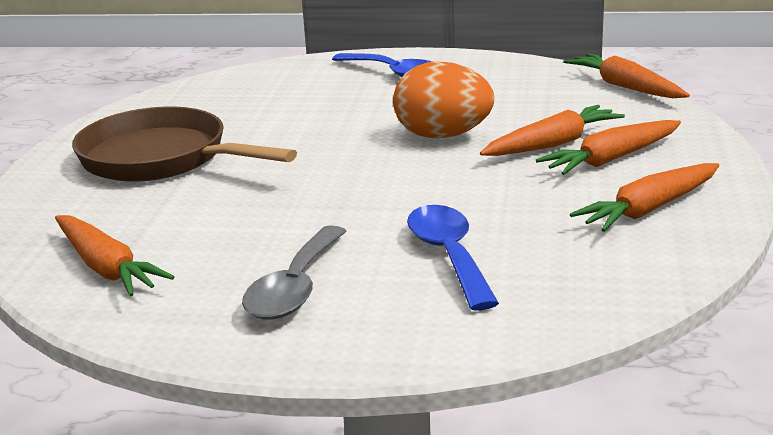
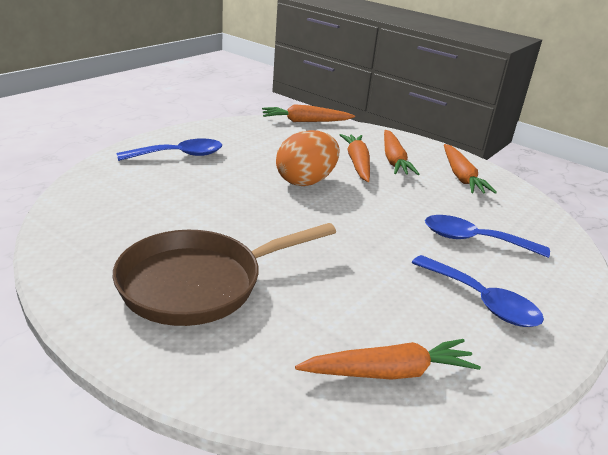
camera: 65 degrees left, 5 degrees up
(295, 288) = (482, 301): grey spoon -> blue spoon

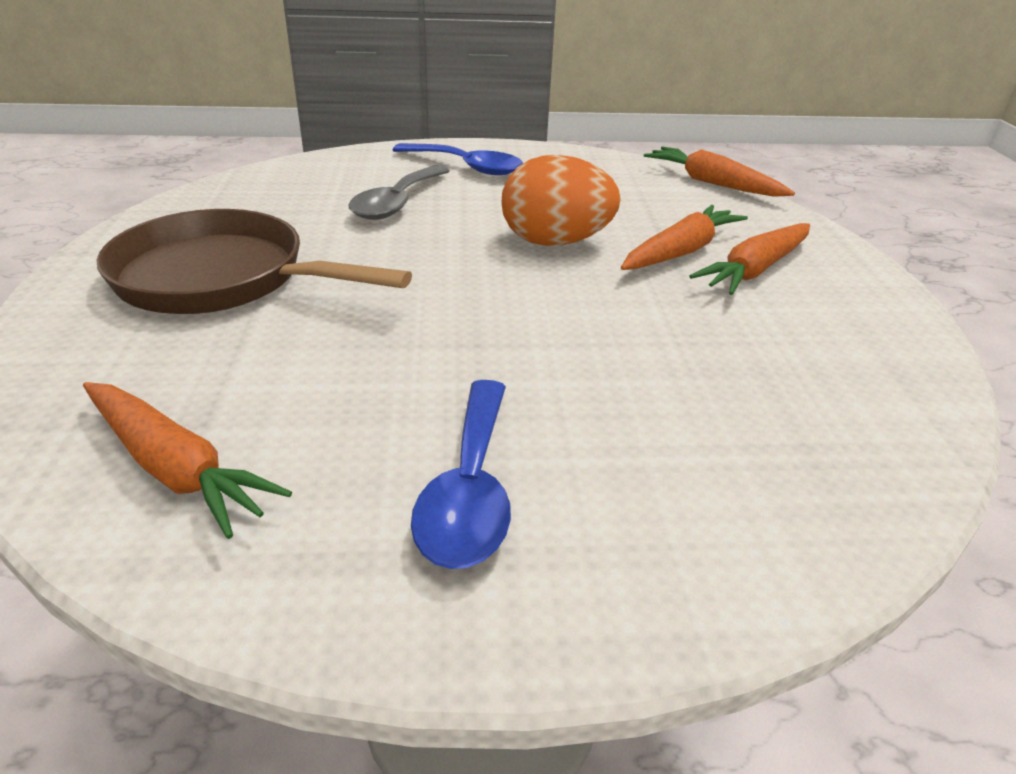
camera: 50 degrees right, 5 degrees up
(190, 193) = (397, 203): none -> grey spoon
(461, 177) = (840, 336): orange carrot -> none
(474, 240) = (651, 418): blue spoon -> none

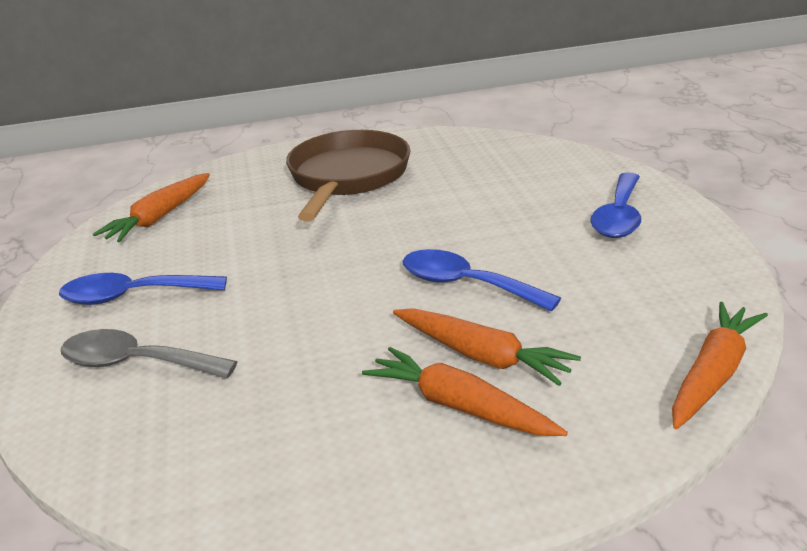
camera: 85 degrees right, 5 degrees down
(397, 203) = (505, 203): grey spoon -> grey spoon (136, 363)
(555, 242) = (466, 284): orange egg -> blue spoon

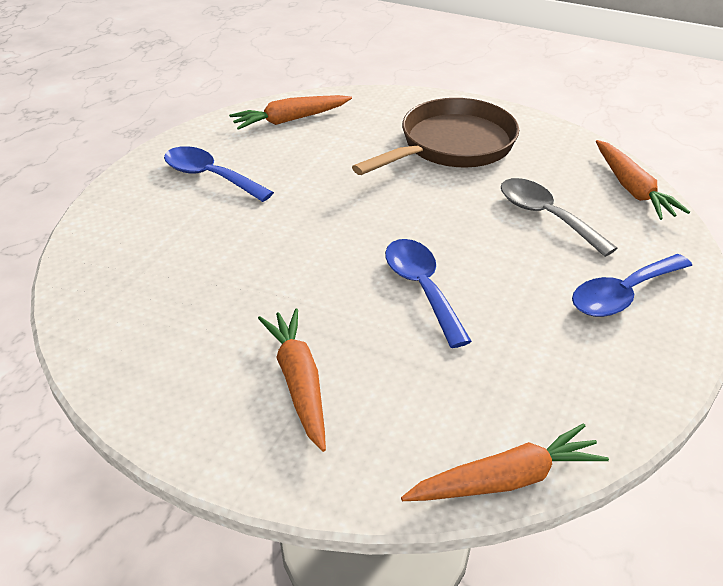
camera: 35 degrees right, 10 degrees up
(136, 363) = (160, 229): grey spoon -> grey spoon (546, 216)
(482, 356) = (360, 354): orange carrot -> orange carrot (632, 189)

